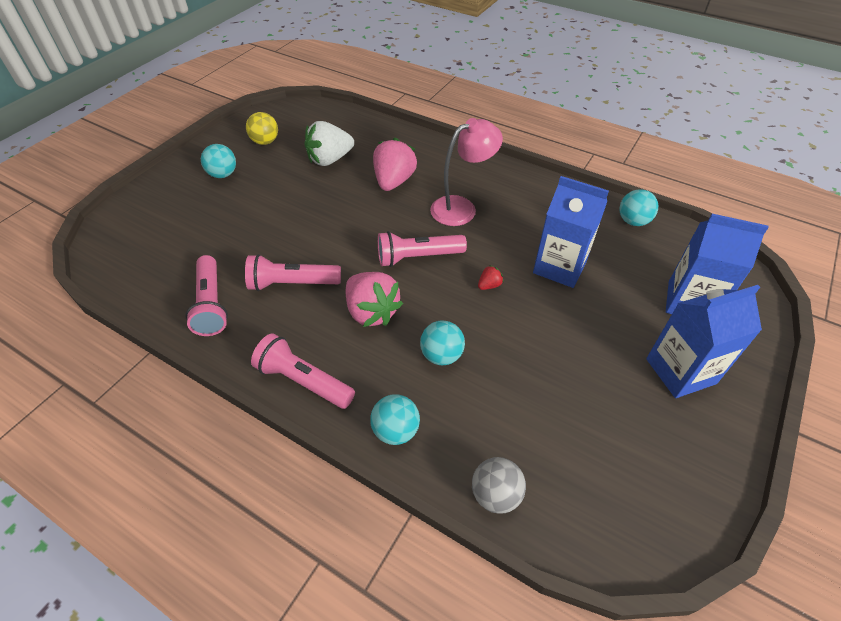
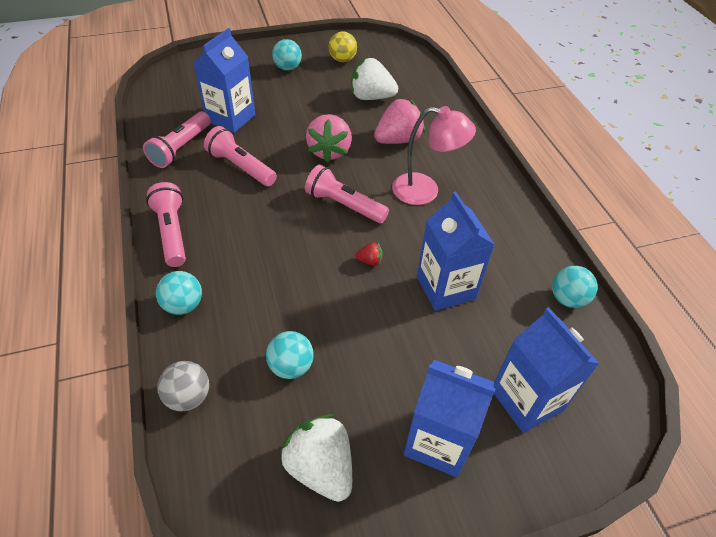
camera: 40 degrees right, 0 degrees up
(226, 248) = (231, 118): none -> blue carton
(372, 312) = (265, 220): pink strawberry -> pink strawberry (329, 151)
(441, 355) = (272, 282): turquoise ball -> turquoise ball (291, 366)
(642, 454) = (320, 467): none -> white strawberry

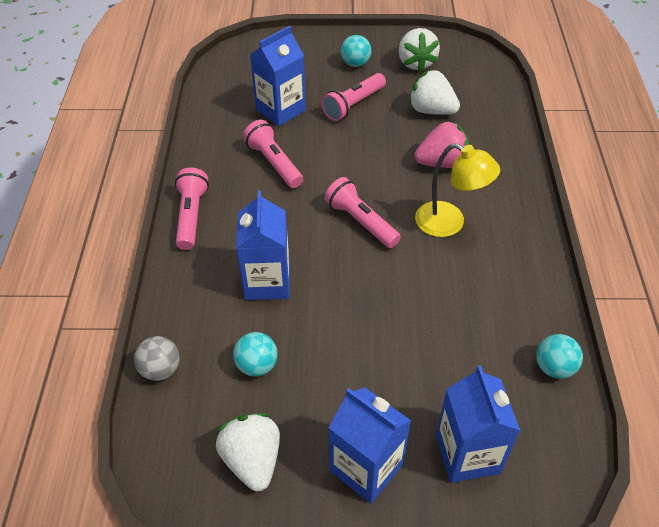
camera: 20 degrees right, 0 degrees up
(181, 148) = (224, 133): pink flashlight -> pink flashlight (353, 105)
(183, 305) = (181, 287): turquoise ball -> none
(329, 151) = (366, 162): pink strawberry -> none
(342, 60) = (416, 63): yellow ball -> white strawberry
(370, 261) = (365, 283): red strawberry -> none
(425, 191) = (449, 223): pink lamp -> yellow lamp
(445, 287) = (431, 327): blue carton -> blue carton (267, 282)

